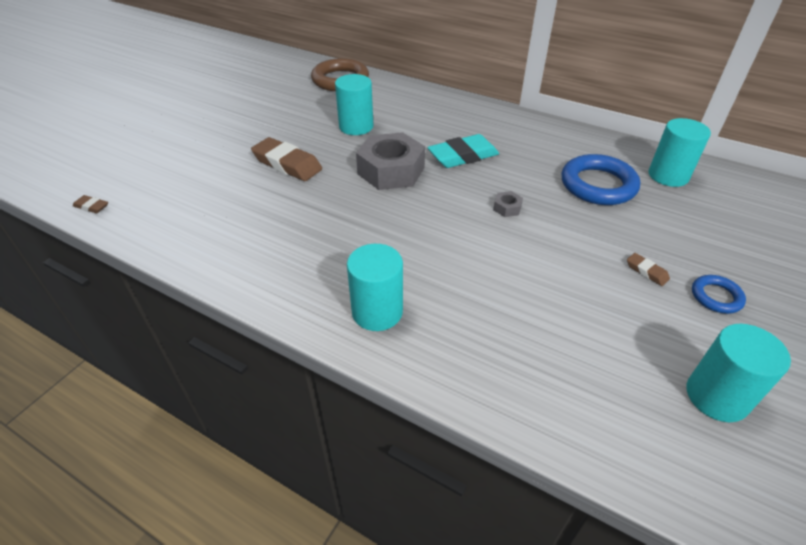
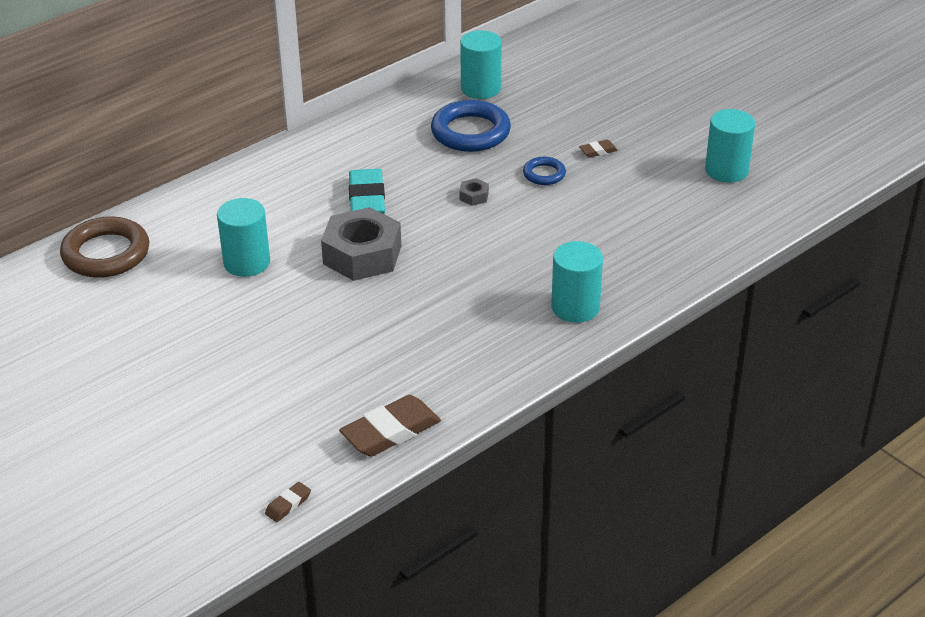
camera: 70 degrees left, 5 degrees down
(287, 164) = (297, 331): brown eraser -> brown eraser (390, 432)
(716, 297) = (640, 130): blue ring -> blue ring (544, 174)

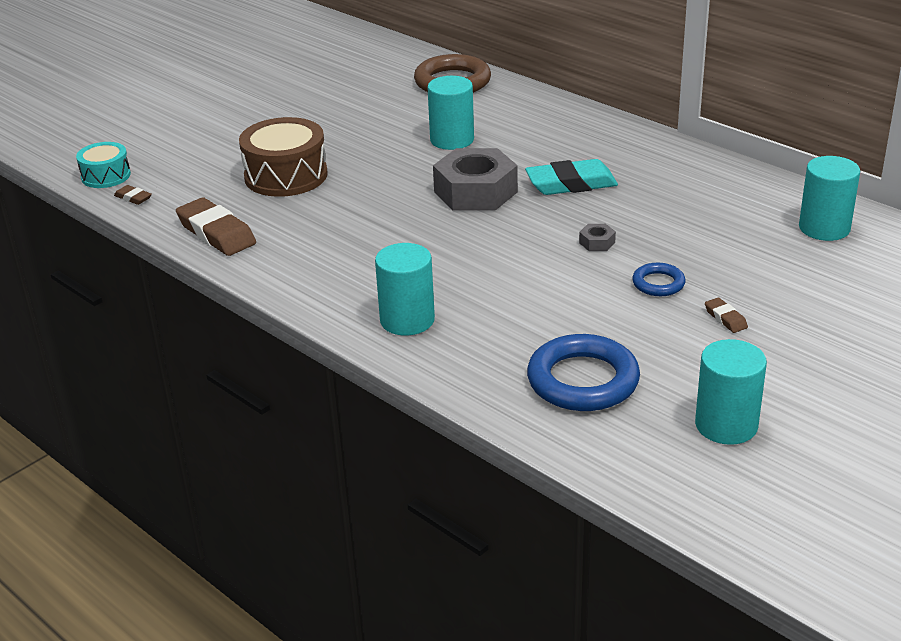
camera: 85 degrees right, 5 degrees down
(222, 534) = (106, 176): none -> turquoise drum
(280, 381) = (286, 176): none -> brown drum
(470, 132) = (725, 230): blue ring -> blue ring (583, 380)

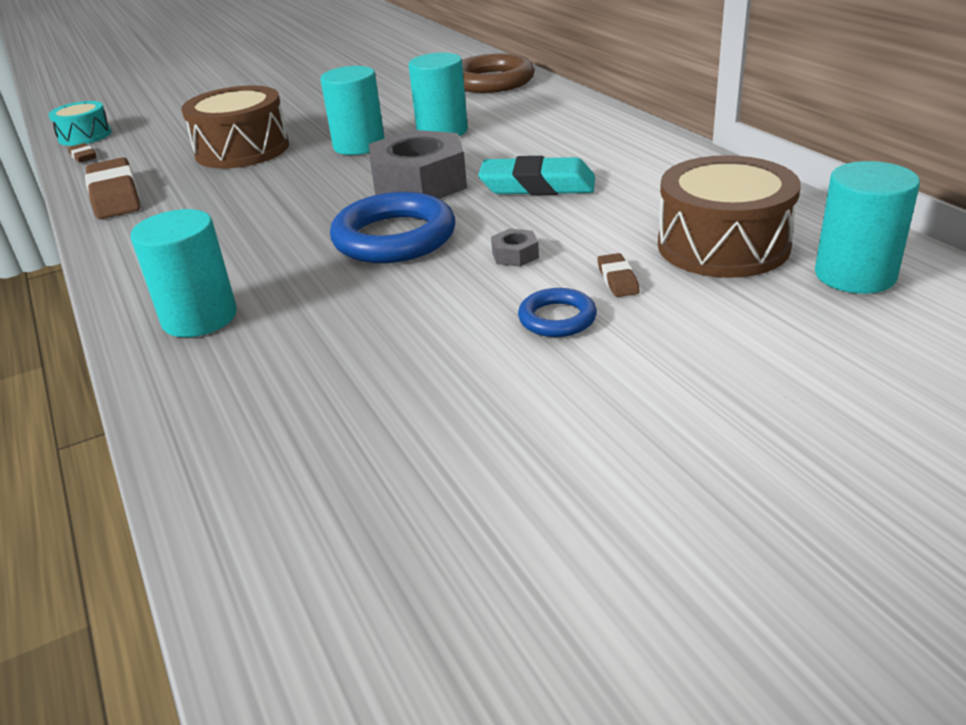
camera: 20 degrees right, 0 degrees up
(583, 380) = (338, 445): blue ring -> blue ring (394, 237)
(725, 318) = (621, 385): brown eraser -> brown eraser (617, 280)
(726, 425) = (499, 577): turquoise cylinder -> turquoise cylinder (359, 145)
(733, 217) = (723, 245): none -> brown drum

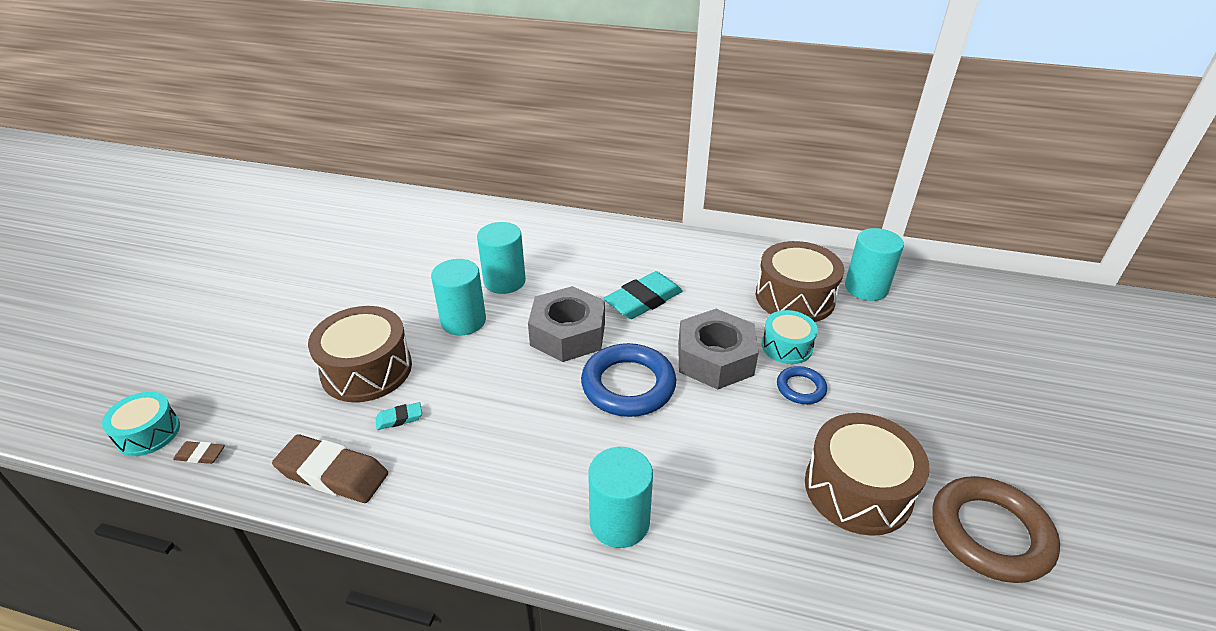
camera: 50 degrees left, 5 degrees up
(204, 185) = (399, 418): none -> turquoise eraser
(436, 426) = (857, 489): none -> brown drum
(492, 81) = (461, 219): brown ring -> brown ring (990, 533)
(515, 255) = (715, 359): grey nut -> grey nut, size x2.49
(617, 280) = (786, 346): brown eraser -> turquoise drum

